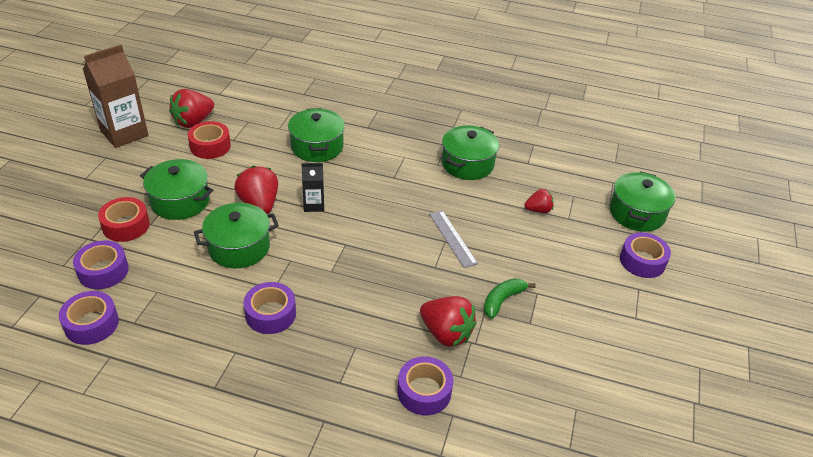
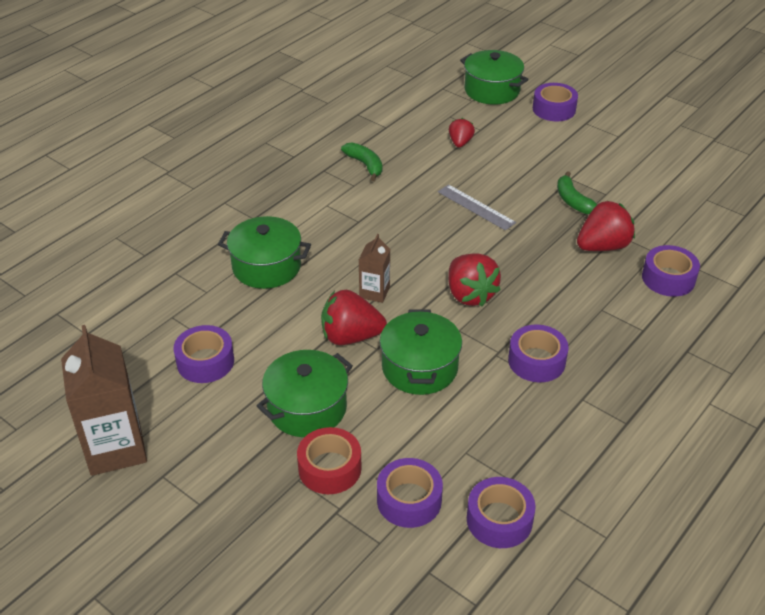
camera: 65 degrees left, 0 degrees up
(193, 122) = (137, 370): red strawberry -> red strawberry (470, 294)
(210, 146) = (205, 362): red tape -> purple tape
(314, 205) = (374, 292): black carton -> brown carton
(452, 238) = (476, 207): grey ruler -> grey ruler turned 45 degrees clockwise
(467, 164) = (365, 165): green pot -> green banana

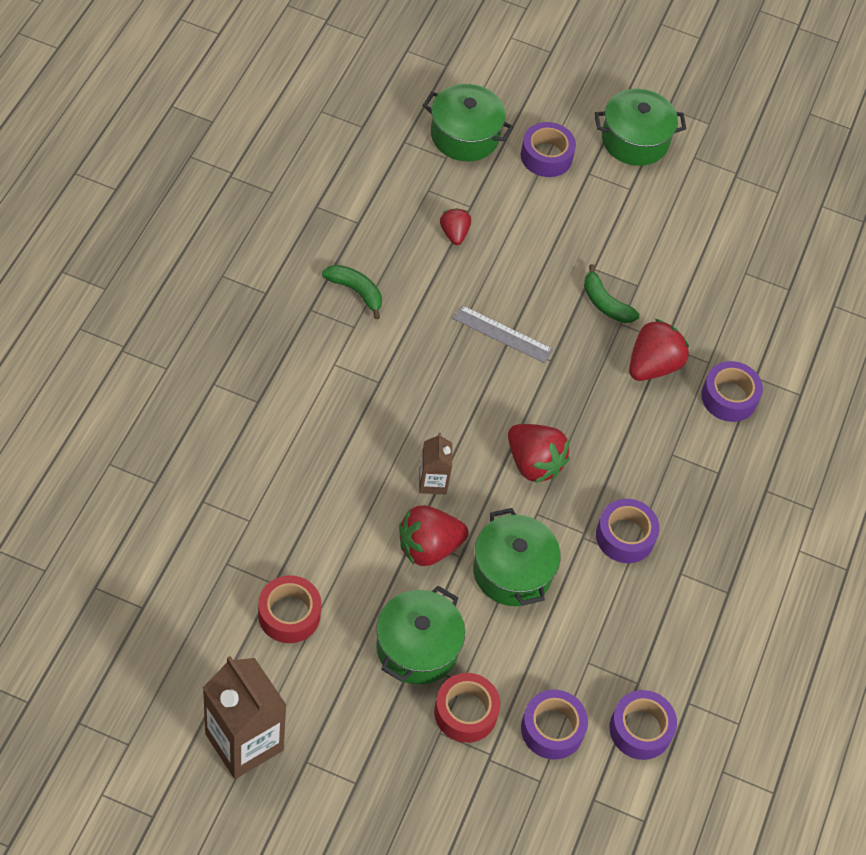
camera: 25 degrees left, 15 degrees up
(205, 362) = (289, 614): purple tape -> red tape
(266, 267) = (302, 471): green pot -> green pot (634, 140)

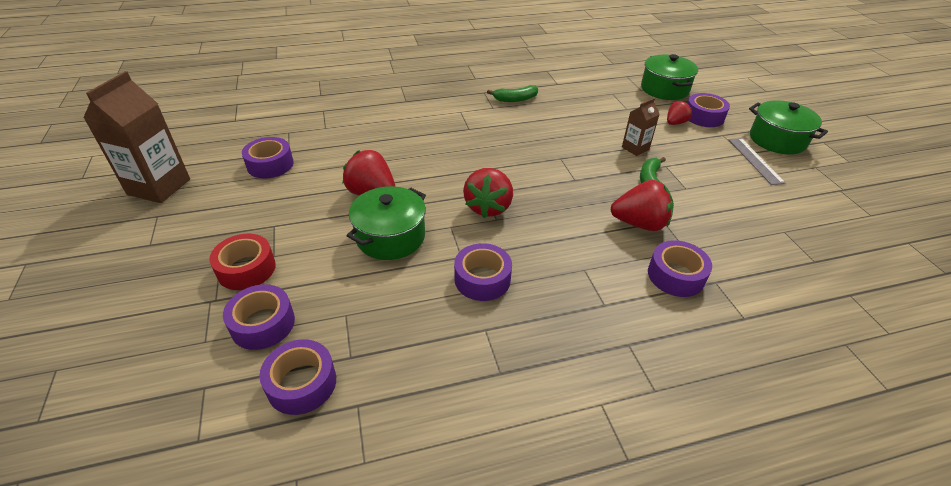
camera: 60 degrees right, 15 degrees down
(289, 614) = (270, 165): red tape -> purple tape
(356, 291) = (515, 99): green banana -> green banana turned 75 degrees clockwise
(417, 647) = (286, 222): green pot -> none
(432, 482) = (423, 174): brown carton -> brown carton (635, 148)
(454, 233) = (601, 111): red strawberry -> red strawberry (675, 123)
(502, 334) = (564, 154): grey ruler -> grey ruler (755, 160)

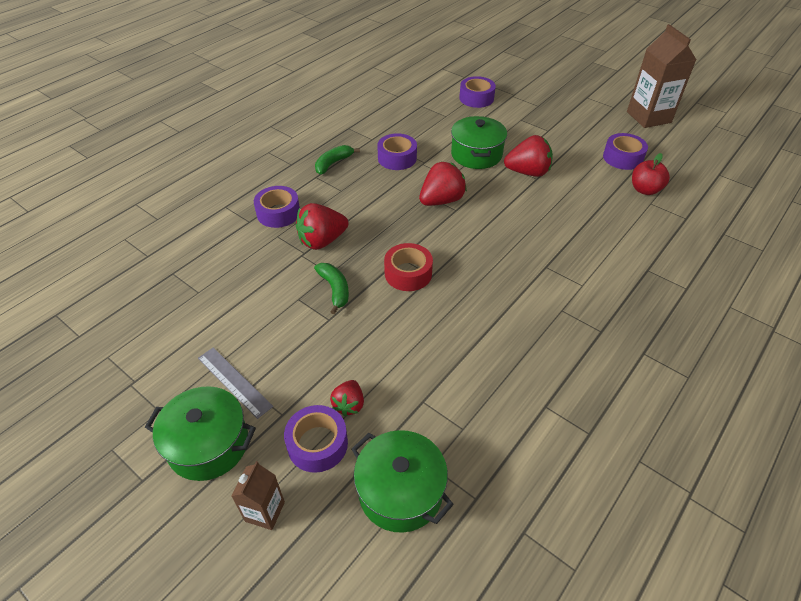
camera: 145 degrees right, 5 degrees up
(246, 269) = (522, 109): red tape -> red tape (408, 273)
(302, 383) = (429, 92): purple tape -> none
(309, 136) = (645, 190): none -> red apple
(488, 207) = (441, 200): red strawberry -> red strawberry turned 75 degrees clockwise
(515, 99) = (556, 338): green banana -> green banana (333, 163)
(635, 148) = (372, 328): brown carton -> brown carton (265, 511)

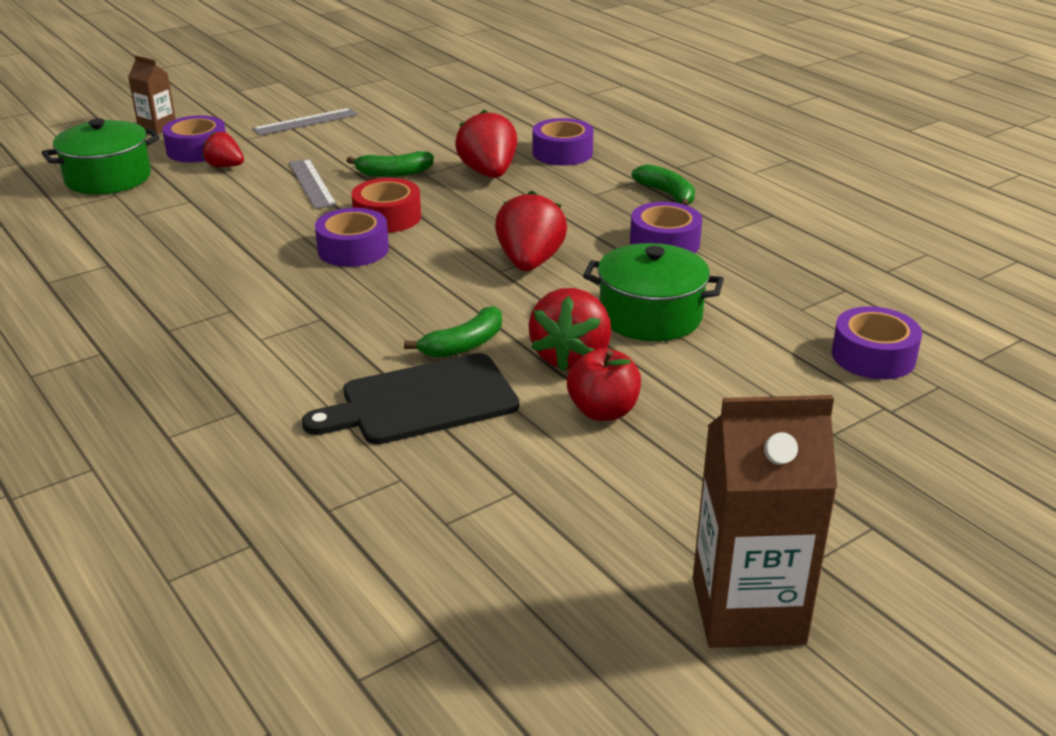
camera: 105 degrees right, 15 degrees down
(208, 444) = (246, 111): green pot -> none
(366, 332) = (312, 183): none -> grey ruler
(441, 200) = (529, 262): red strawberry -> red strawberry turned 150 degrees counterclockwise
(538, 207) = (464, 345): none -> green banana
(594, 210) = (422, 401): none -> black cutting board
(622, 158) = (573, 494): purple tape -> purple tape (353, 249)
(645, 190) = (445, 486): red apple -> red apple (603, 411)

